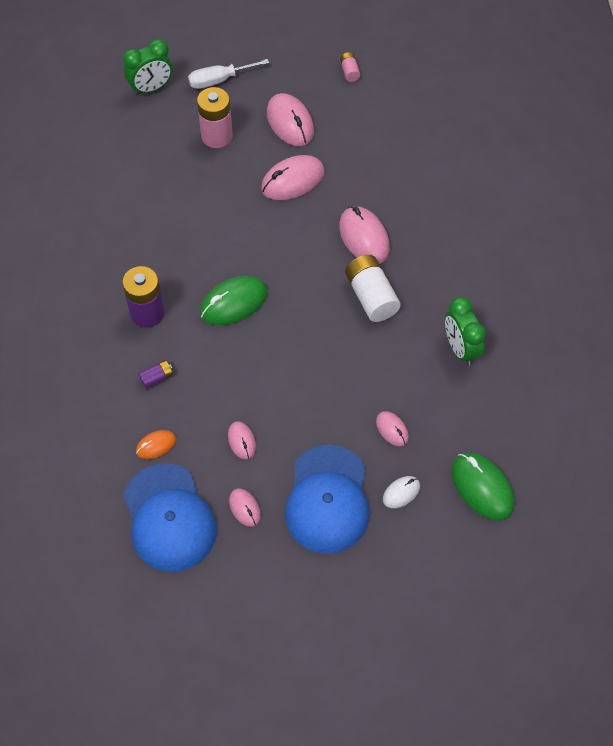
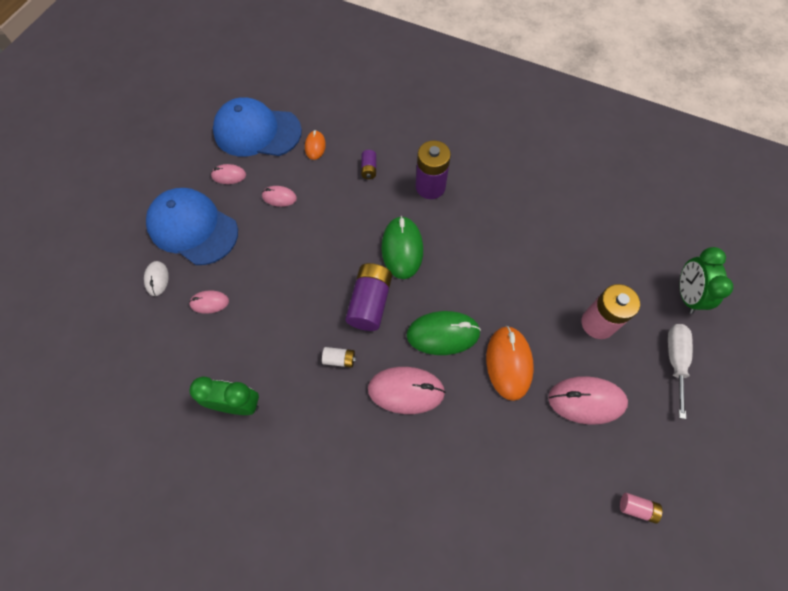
camera: 120 degrees right, 5 degrees up
(293, 180) = (508, 363): pink mouse -> orange mouse
(305, 301) = (370, 303): none -> purple battery
(371, 296) = (339, 359): white battery -> white battery, size x0.49
(482, 487) = (112, 340): green mouse -> green mouse (443, 334)

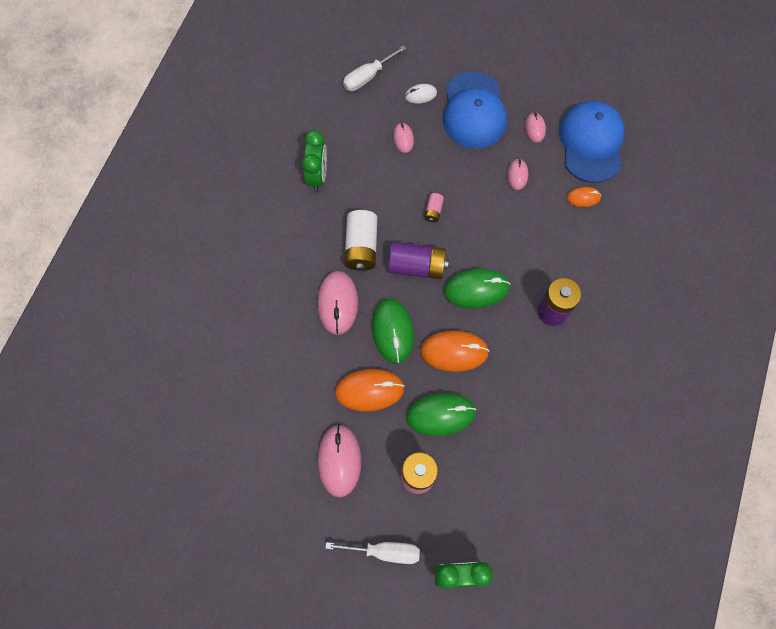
camera: 85 degrees right, 5 degrees up
(114, 335) = (367, 77): none -> white screwdriver
(193, 228) = (474, 111): blue cap -> blue cap turned 150 degrees clockwise
(339, 359) = (361, 247): white battery -> white battery, size x2.03
(369, 169) = (564, 251): purple battery -> none
(468, 276) = (454, 352): none -> orange mouse
(534, 295) = (440, 415): none -> green mouse
(636, 508) = (248, 499): pink battery -> pink battery (433, 211)

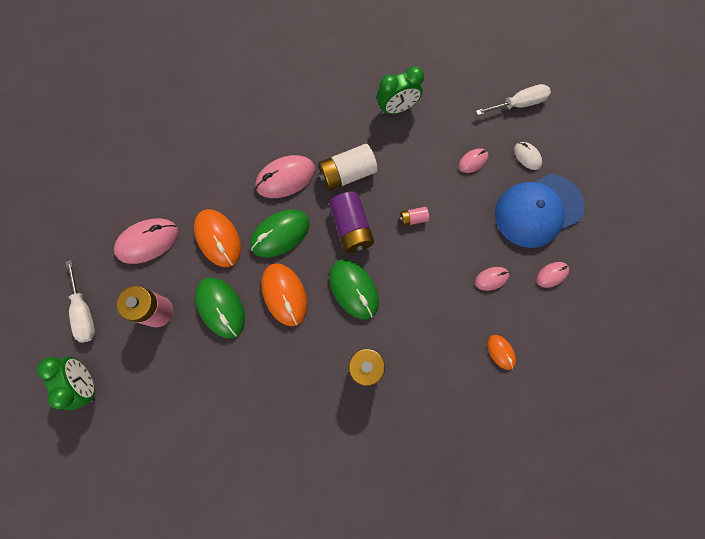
camera: 65 degrees right, 5 degrees up
(367, 77) = (519, 104): white screwdriver -> white screwdriver turned 135 degrees clockwise
(591, 143) = (567, 336): blue cap -> none

